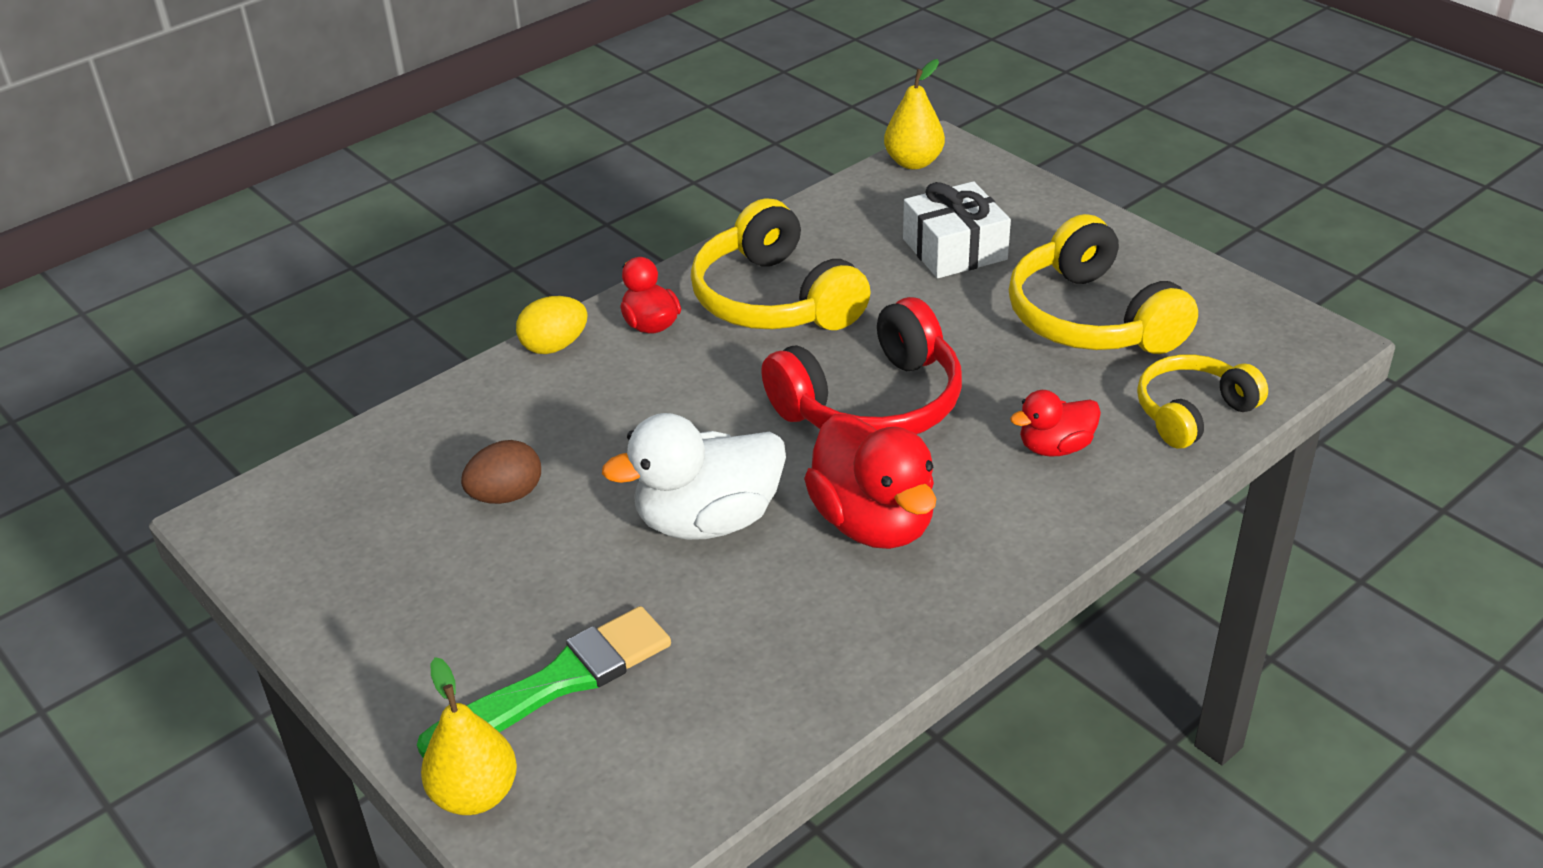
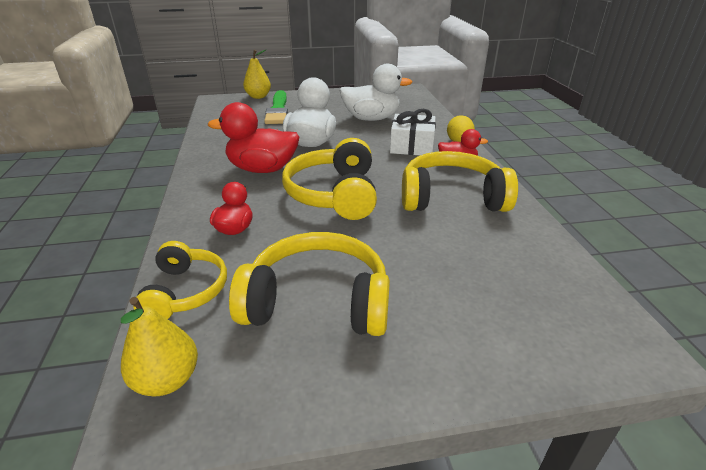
camera: 120 degrees right, 5 degrees down
(506, 496) = (371, 119): brown egg -> white duck
(871, 403) = (334, 194): red headphones -> yellow headphones
(913, 162) = (614, 318): yellow pear -> yellow pear (167, 380)
(954, 249) = (457, 280): white gift -> white gift (411, 146)

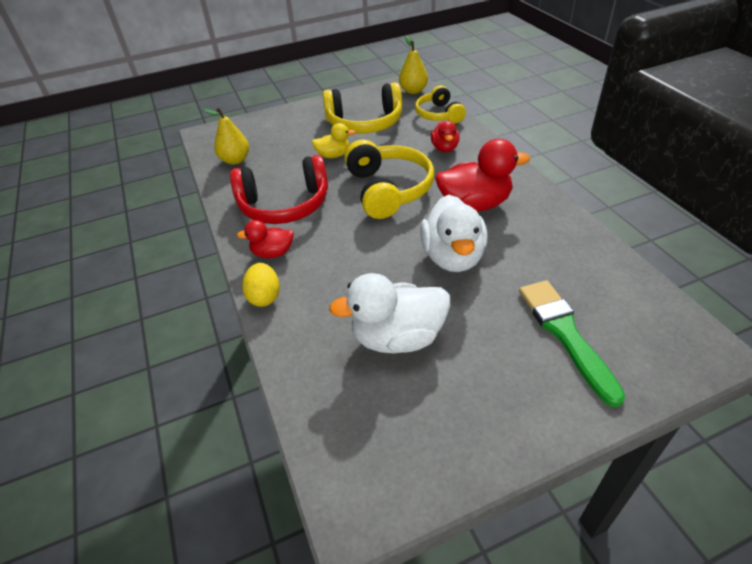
camera: 170 degrees right, 10 degrees up
(258, 97) = (650, 382): yellow pear -> yellow pear (235, 160)
(386, 248) = (333, 155): none -> yellow duck
(411, 146) = (326, 276): white gift -> none
(451, 198) = (284, 205): yellow headphones -> red headphones

